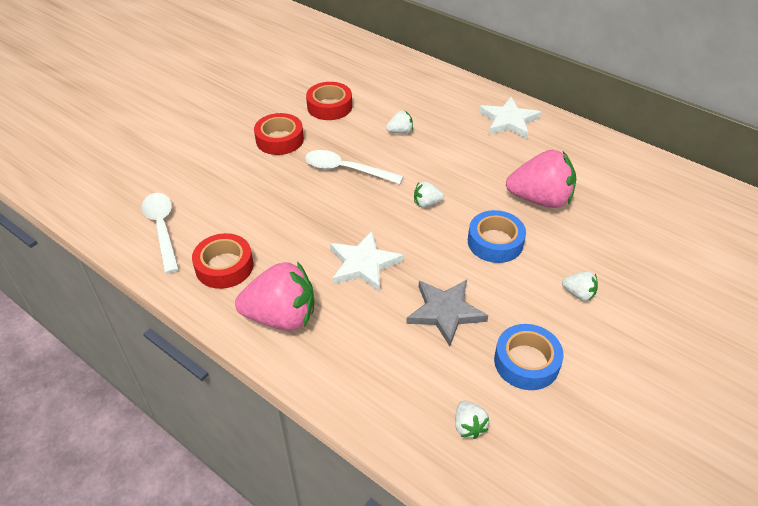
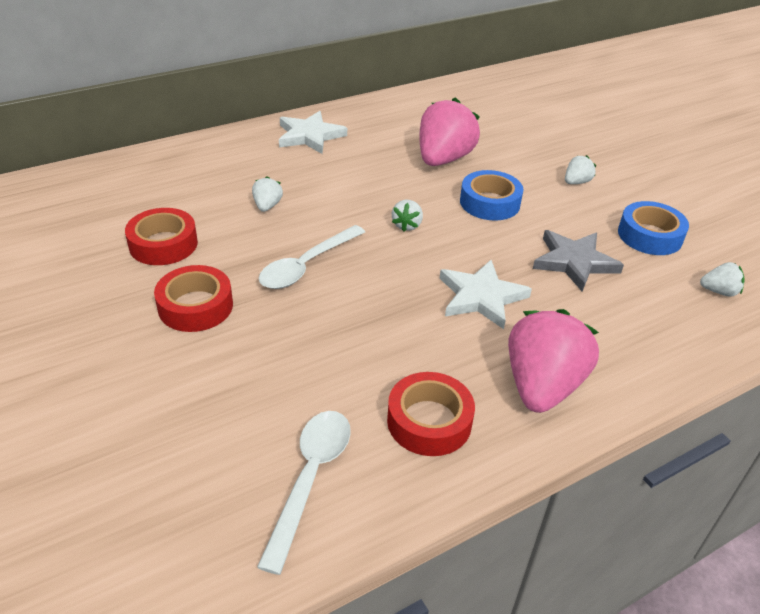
camera: 70 degrees left, 5 degrees down
(162, 229) = (310, 479): white spoon -> white spoon turned 105 degrees clockwise

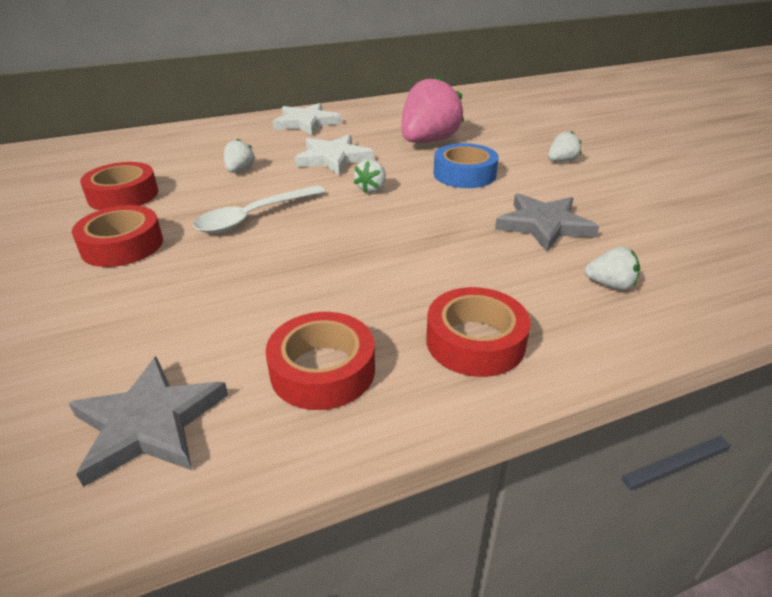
camera: 10 degrees right, 5 degrees down
(310, 479) = (149, 424): white spoon -> grey star
(481, 297) = (429, 251): white star -> white star (333, 158)
(542, 386) = (475, 341): pink strawberry -> red tape
(650, 235) = (635, 206): blue tape -> none
(719, 291) = (714, 259): white strawberry -> white strawberry (610, 285)

